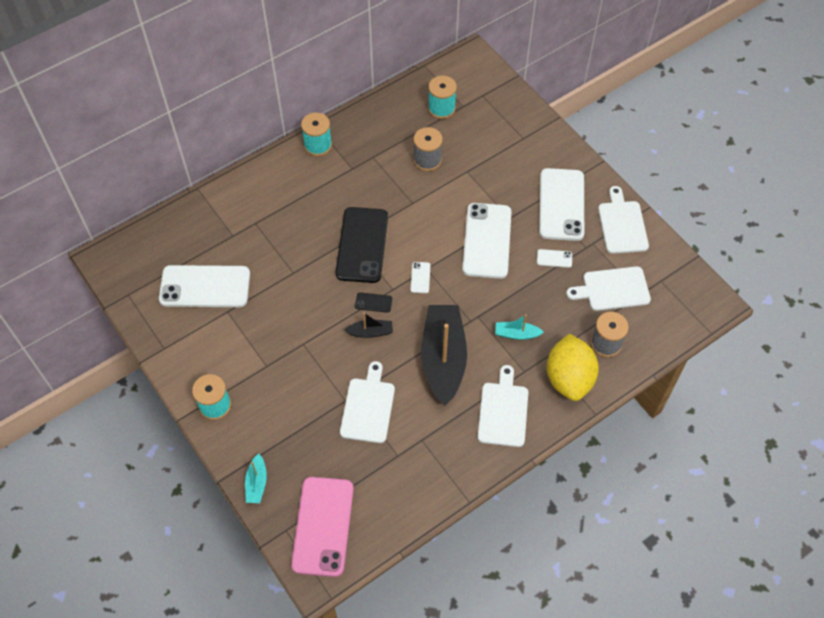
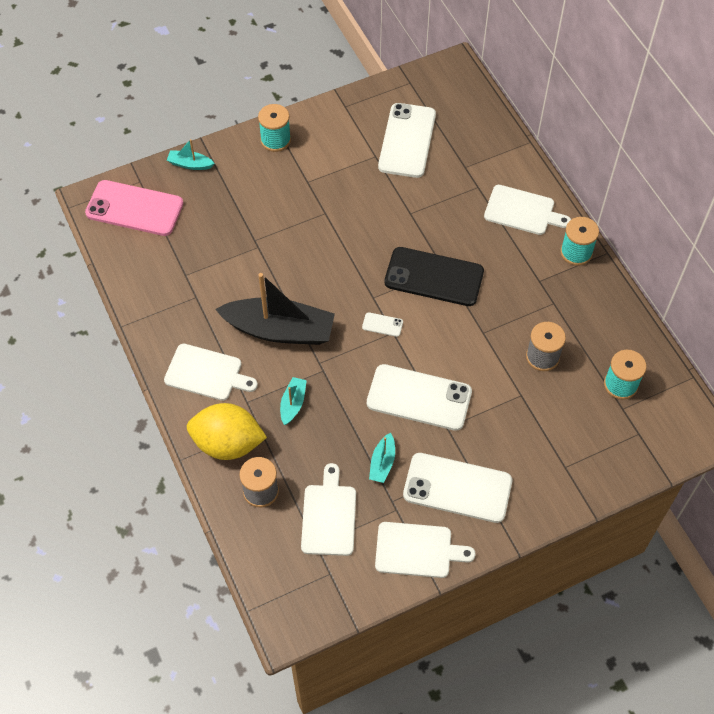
camera: 100 degrees right, 0 degrees up
(368, 407) = (242, 257): white cutting board -> white cutting board (522, 211)
(370, 332) = (325, 270): black boat -> none
(373, 302) = (360, 278): black phone -> none
(554, 258) = (382, 463): white phone -> turquoise boat

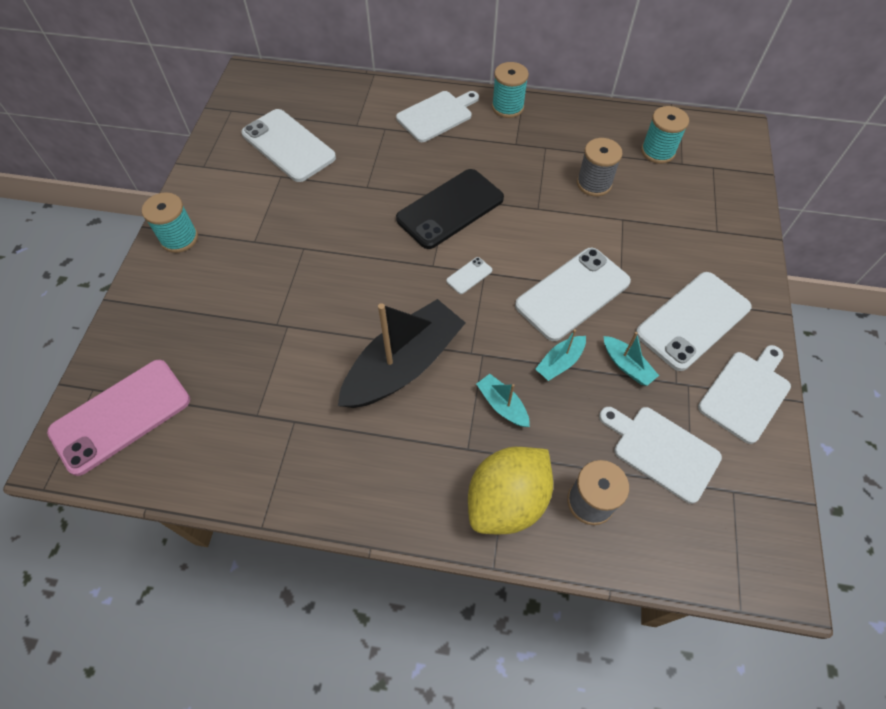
camera: 55 degrees left, 0 degrees up
(190, 164) = (125, 328): turquoise boat -> turquoise boat (560, 362)
(207, 373) = (400, 468): white cutting board -> none

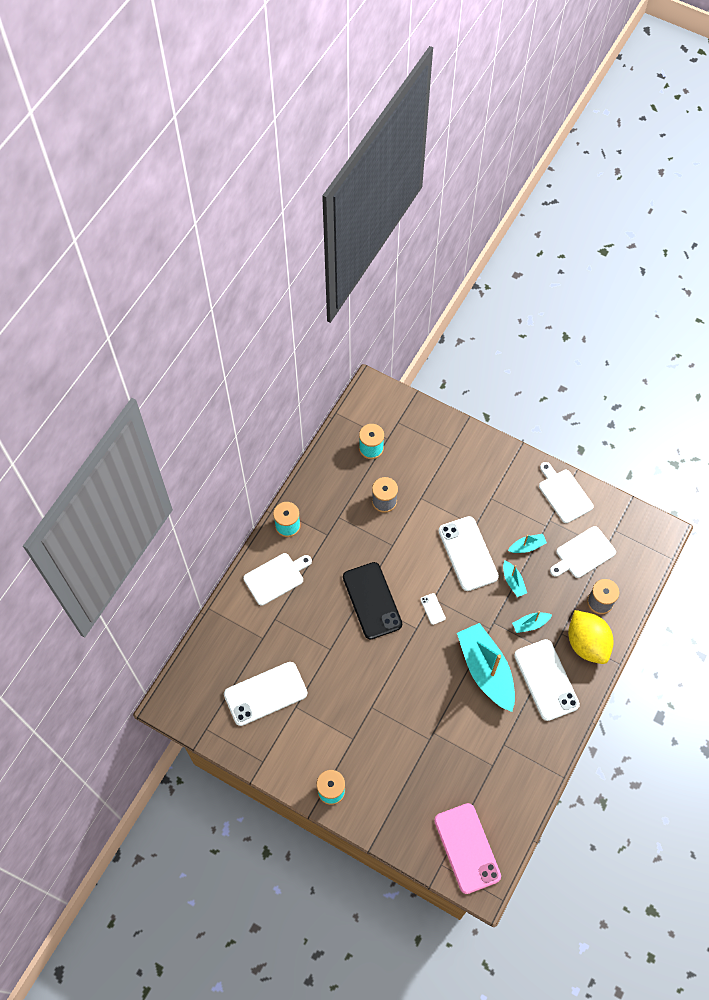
camera: 70 degrees left, 5 degrees up
(403, 365) = (486, 670): black boat -> turquoise boat
(437, 115) = (276, 577): white cutting board -> white cutting board turned 75 degrees clockwise
(693, 320) = (509, 496): white phone -> white phone (546, 680)

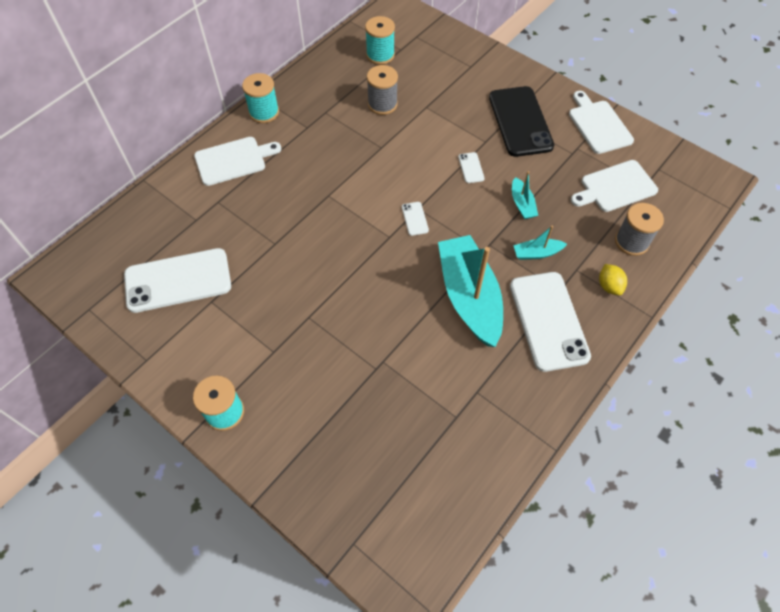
camera: 10 degrees right, 5 degrees down
(372, 600) = (341, 199): black phone -> black phone (520, 121)
(467, 848) = (396, 526): pink phone -> none
(468, 553) = (471, 168): white phone -> white phone, size x0.40
(527, 546) = (545, 170): turquoise boat -> none
(587, 643) = (609, 286): yellow lemon -> yellow lemon, size x0.46

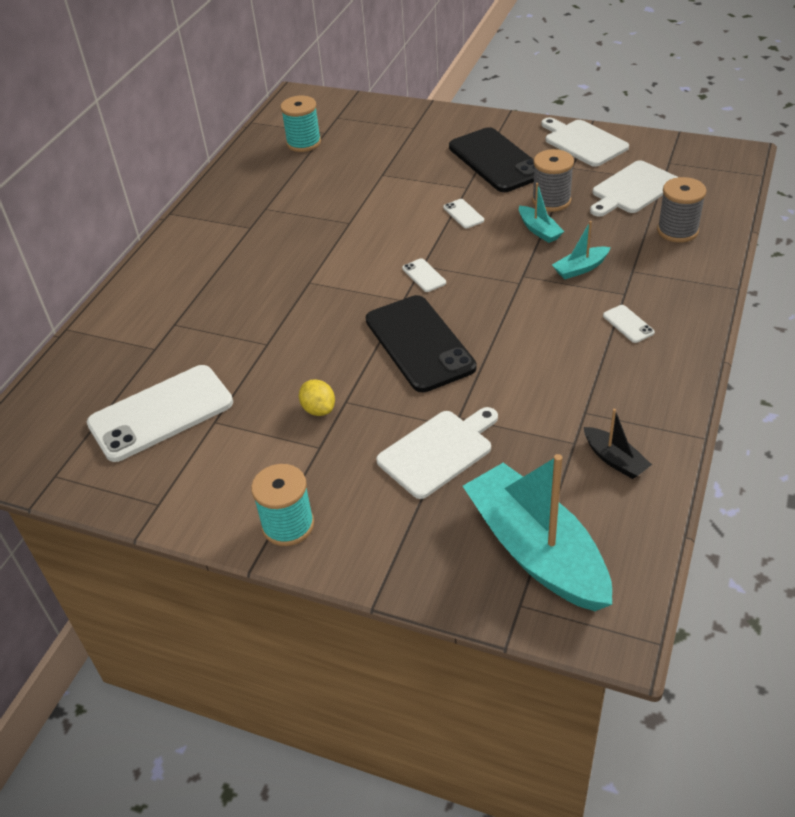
camera: 15 degrees left, 15 degrees down
(233, 160) = (174, 280): white cutting board -> white cutting board (438, 451)
(264, 112) = (190, 227): turquoise spool -> none
(382, 104) = (330, 185): grey spool -> grey spool (551, 201)
(383, 283) = (419, 343): none -> black phone
(469, 297) = (526, 328): turquoise boat -> turquoise boat (536, 551)
(479, 444) = (615, 459): none -> black boat
(548, 321) = (628, 324): white phone -> white phone, size x0.40
(609, 286) = (676, 275): yellow lemon -> yellow lemon (318, 409)

